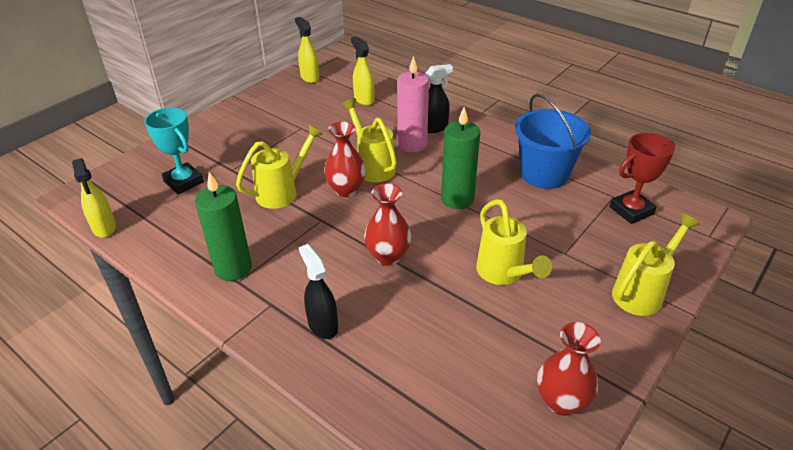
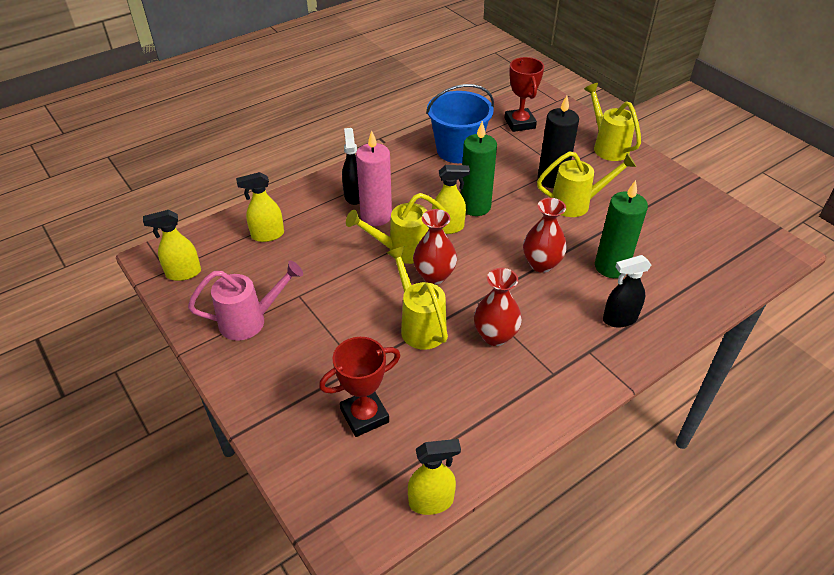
camera: 75 degrees left, 5 degrees up
(184, 182) = (364, 416): turquoise trophy -> red trophy
(233, 268) = (533, 376): green candle -> green candle (611, 267)
(269, 114) = (251, 321): none -> pink watering can
(416, 187) = (448, 227): none -> yellow spray bottle
(537, 249) = (552, 179): none -> black candle
(561, 401) = (701, 210): red vase -> red vase (495, 336)

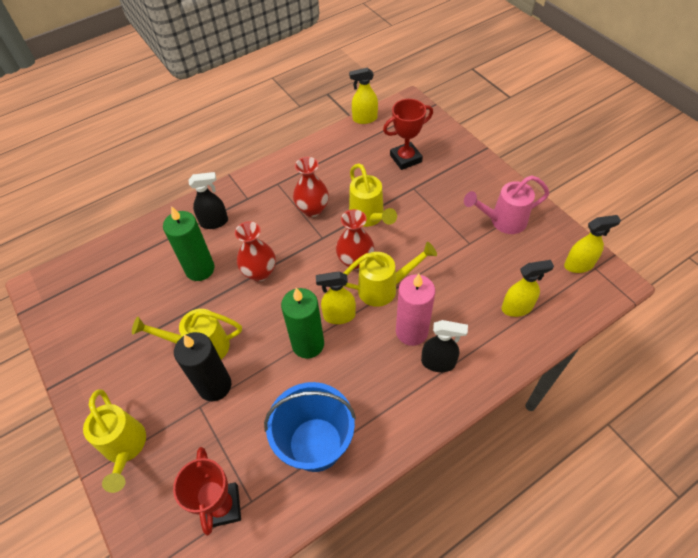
camera: 175 degrees left, 10 degrees up
(354, 196) = (438, 362): black spray bottle -> black spray bottle turned 75 degrees counterclockwise

